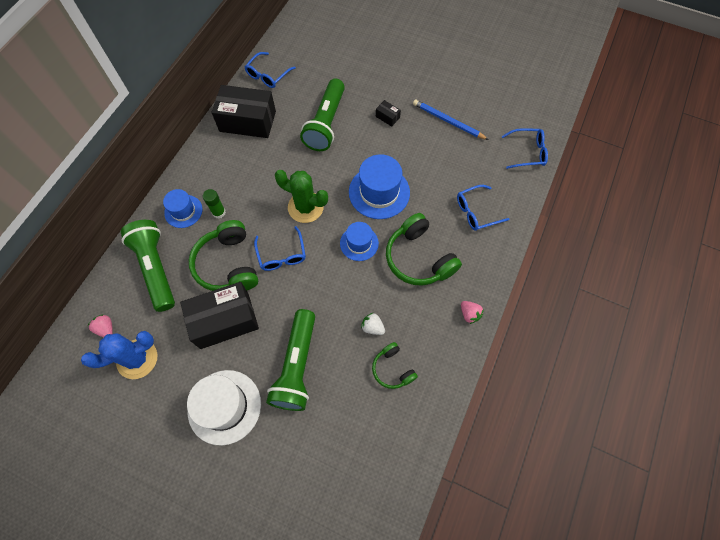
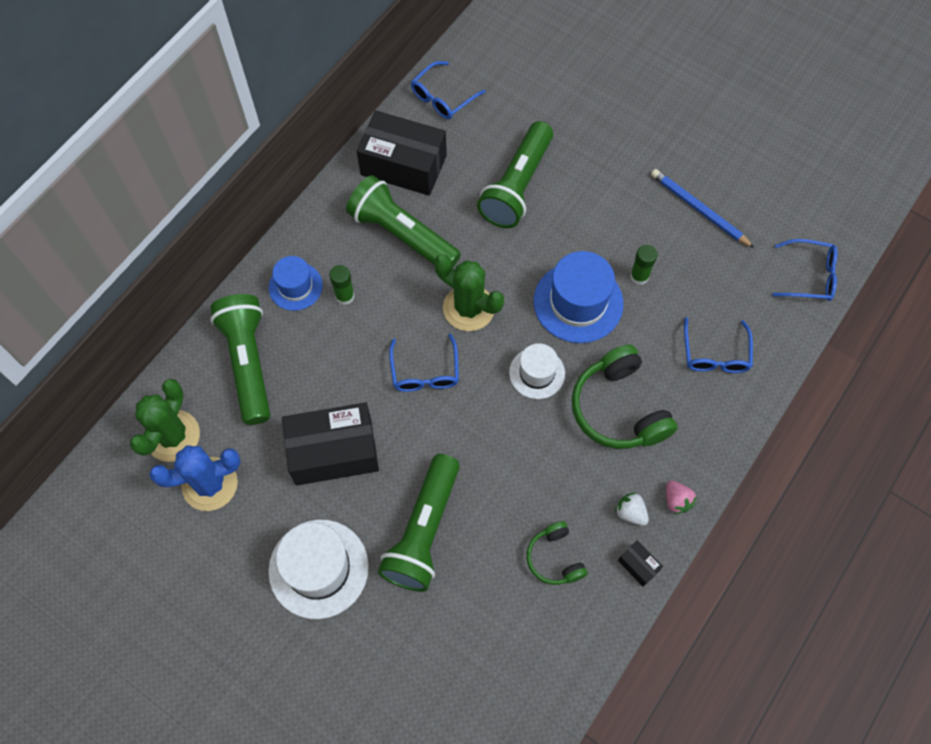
camera: 10 degrees right, 0 degrees up
(106, 329) = (172, 436): pink strawberry -> green cactus
(228, 264) = (348, 373): green headphones -> none
(253, 166) = (402, 235): none -> green flashlight
(359, 243) = (537, 373): blue hat -> white hat
(372, 327) = (536, 496): white strawberry -> white strawberry (630, 513)
(387, 117) = (609, 189): black box -> black box (638, 565)
(417, 169) = (639, 276): none -> green glue stick
(476, 212) = (715, 354): blue glasses -> blue glasses turned 75 degrees counterclockwise

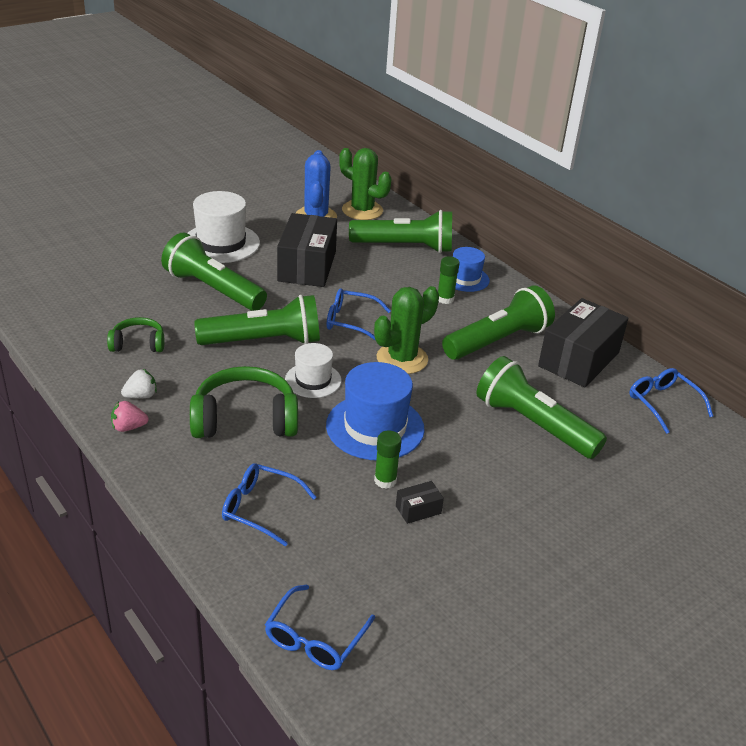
camera: 105 degrees right, 30 degrees down
(496, 440) = (263, 341): none -> green flashlight
(638, 565) = (92, 386): black box -> black box (418, 509)
(699, 209) = (455, 562): blue pencil -> none

